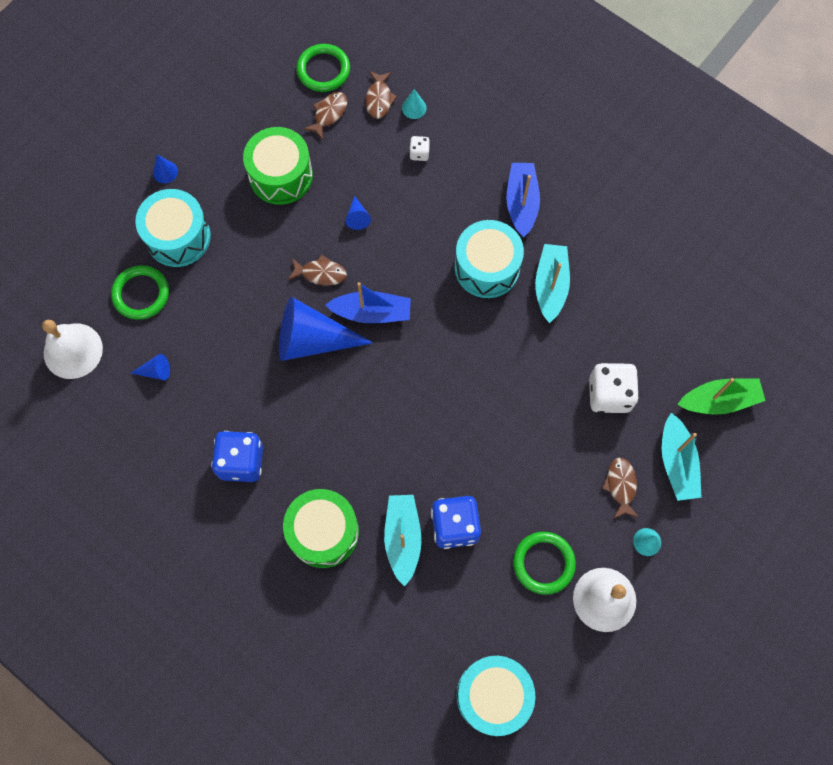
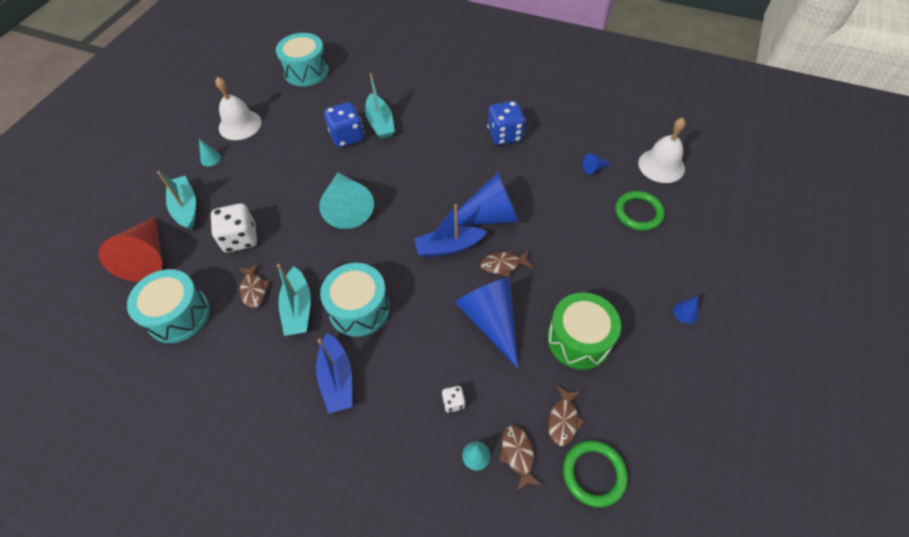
camera: 165 degrees right, 15 degrees down
(178, 237) = (637, 261): turquoise drum -> turquoise drum (178, 315)
(323, 532) = (433, 114): green drum -> none
(357, 217) = (491, 321): blue cone -> blue cone, size x2.40
(475, 403) = (347, 207): none -> turquoise cone
(543, 563) = (282, 132): green ring -> none
(620, 486) = (230, 184): brown fish -> brown fish (254, 289)
(719, 400) = (147, 257): green boat -> red cone

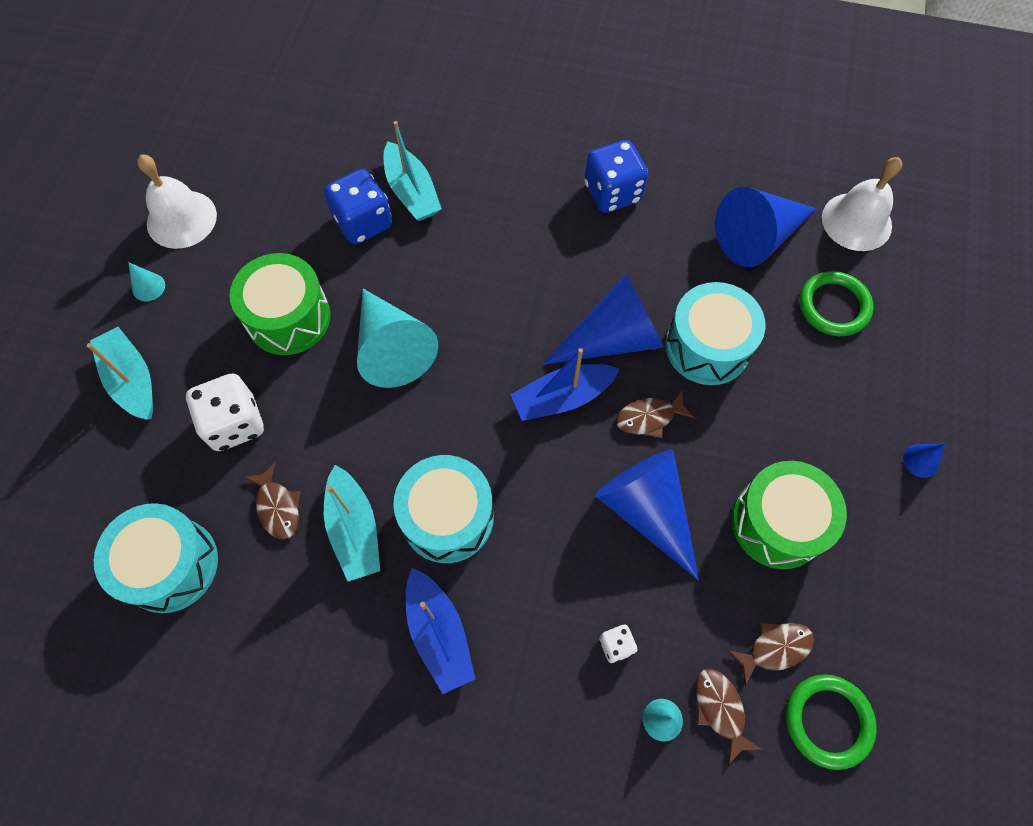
camera: 10 degrees left, 10 degrees up
(147, 257) = (92, 473): red cone -> none
(289, 183) = (288, 317): none -> green drum
(306, 71) = (268, 106): turquoise drum -> turquoise drum (707, 346)
(563, 420) = (774, 648): brown fish -> brown fish turned 120 degrees counterclockwise
(594, 168) = (758, 237): blue cone -> blue cone, size x2.40

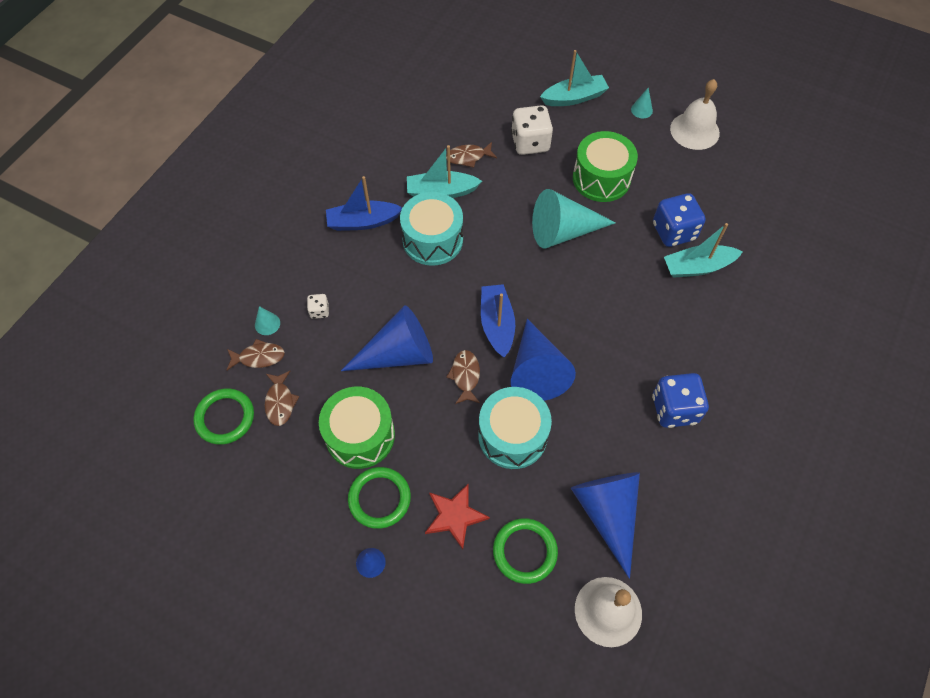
camera: 105 degrees right, 5 degrees down
(170, 565) = (449, 106): turquoise drum -> none
(828, 385) = (455, 516): none -> red star
(845, 473) = (379, 498): none -> green ring

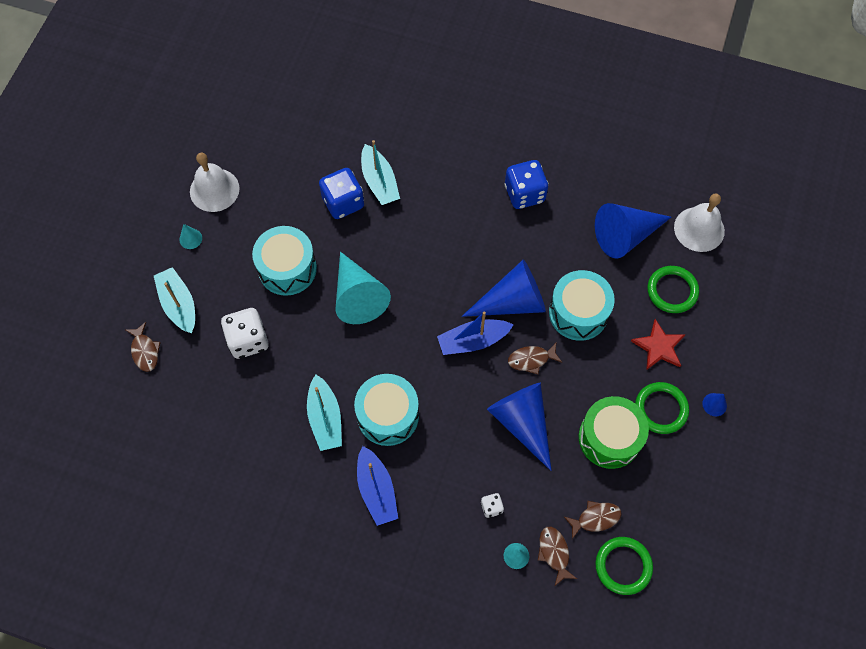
camera: 100 degrees left, 5 degrees up
(468, 157) = (275, 399): brown fish -> brown fish (145, 351)
(601, 178) = (287, 268): green drum -> turquoise drum

